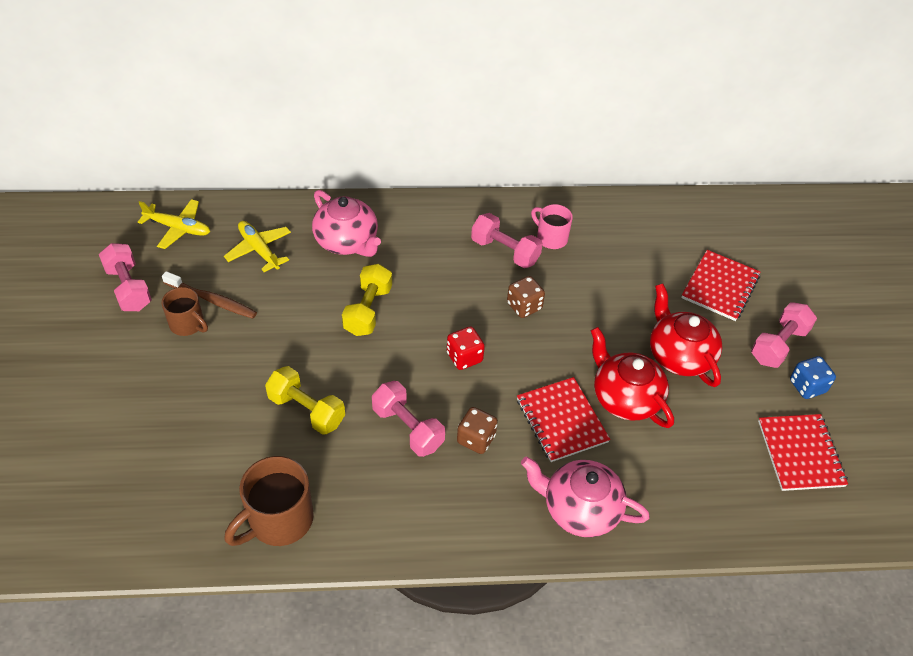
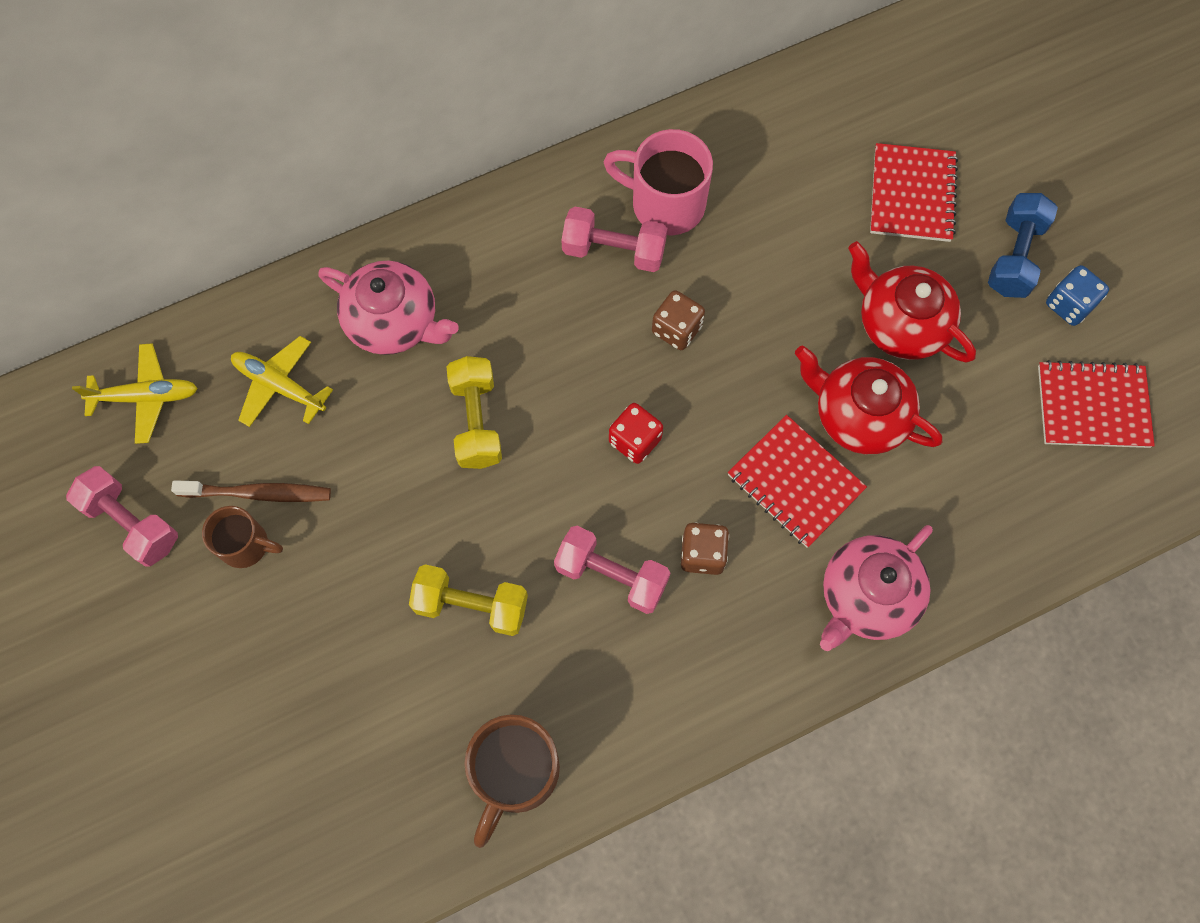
camera: 20 degrees left, 20 degrees up
(551, 238) = (664, 204): pink mug -> pink mug, size x1.61
(579, 509) = (867, 597): pink teapot -> pink teapot turned 45 degrees counterclockwise
(778, 345) = (1014, 256): pink dumbbell -> blue dumbbell
(800, 453) = (1092, 406): red notebook -> red notebook turned 60 degrees counterclockwise

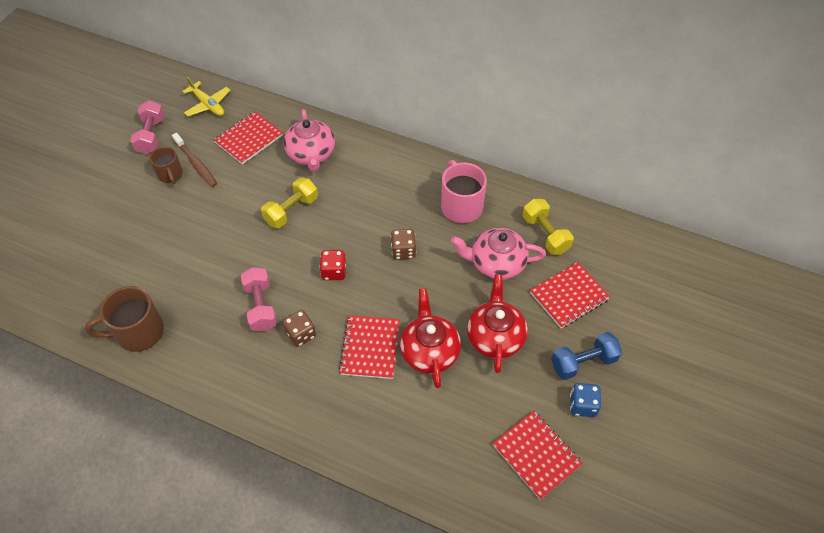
camera: 50 degrees right, 15 degrees down
(279, 386) = (249, 139): yellow plane -> red notebook
(471, 605) = (204, 265): yellow dumbbell -> yellow dumbbell (545, 234)
(614, 251) = (418, 203): pink dumbbell -> none
(867, 597) = (337, 418): pink teapot -> pink teapot (496, 263)

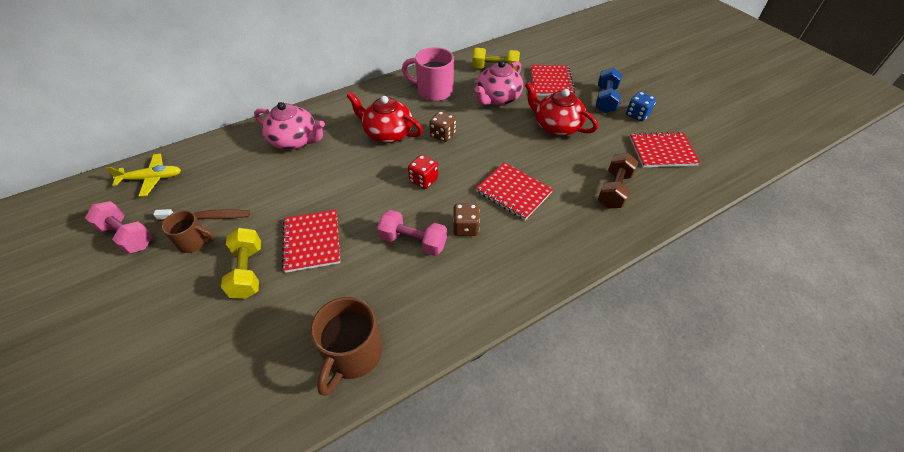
camera: 55 degrees left, 5 degrees down
(249, 139) = (228, 169): red notebook -> red notebook (312, 241)
(291, 210) = (336, 177): yellow dumbbell -> yellow dumbbell (248, 271)
(429, 351) = (542, 162): red teapot -> red teapot (387, 133)
(437, 432) = (614, 190): none -> brown dumbbell

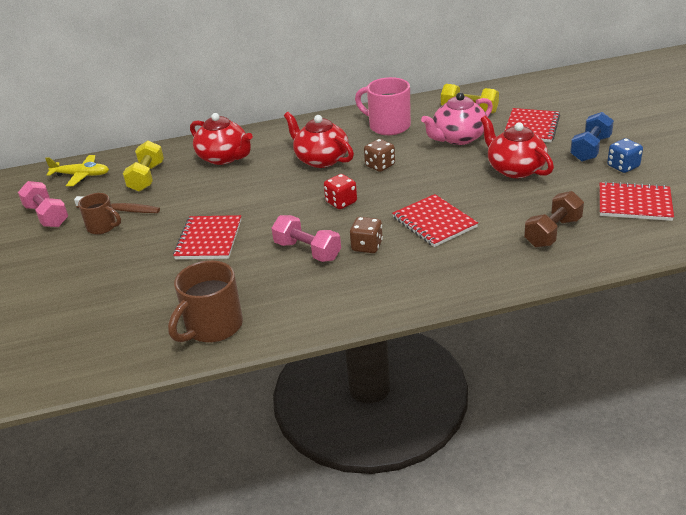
camera: 20 degrees right, 15 degrees down
(248, 271) = (142, 254): yellow dumbbell -> yellow dumbbell (146, 177)
(295, 140) = (224, 157): pink teapot -> red teapot

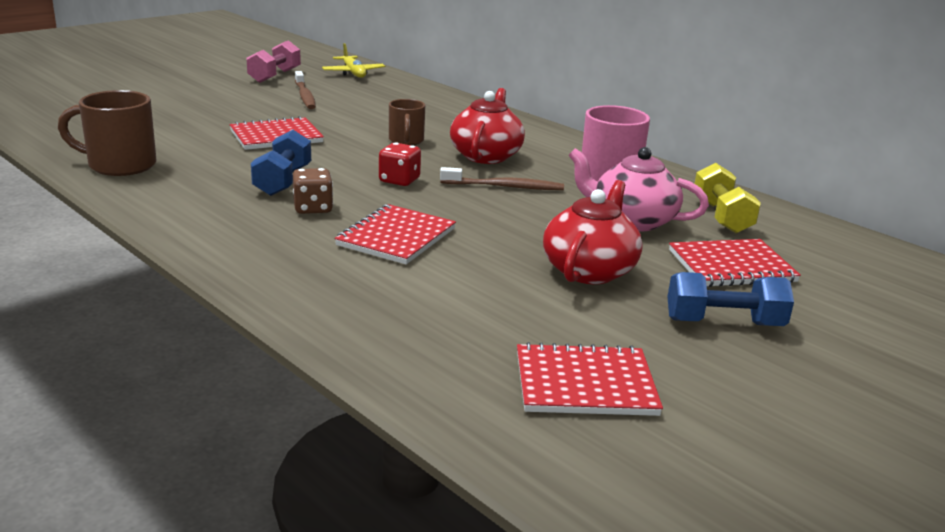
camera: 55 degrees right, 10 degrees down
(103, 227) = (270, 96): brown mug -> brown mug (406, 141)
(146, 177) = (372, 94): yellow dumbbell -> none
(224, 157) = (442, 114): red teapot -> none
(307, 251) = (283, 181): pink dumbbell -> blue dumbbell
(380, 166) = (504, 187): brown dice -> brown toothbrush
(553, 232) = (435, 321): brown dumbbell -> none
(623, 166) = (700, 359): blue dice -> none
(634, 204) = (585, 384): red notebook -> red notebook turned 75 degrees counterclockwise

